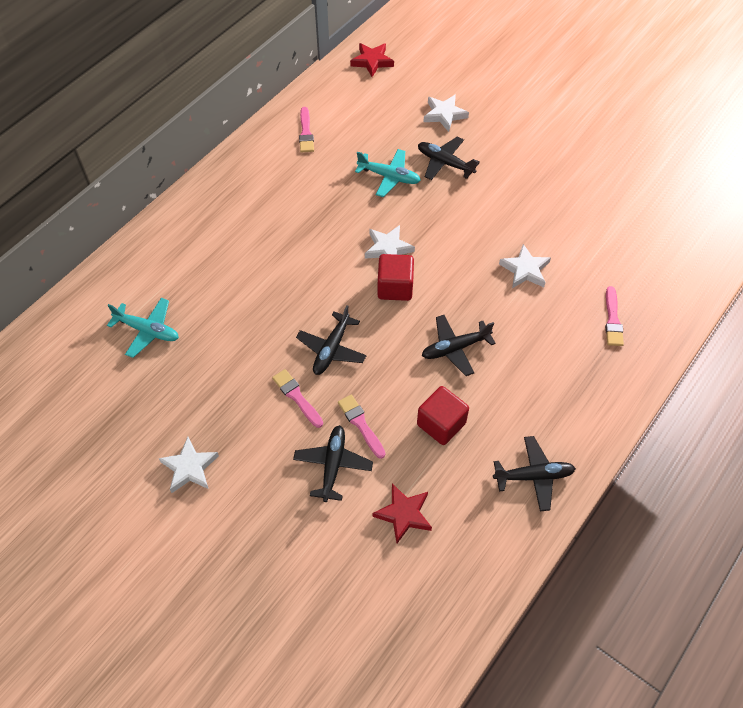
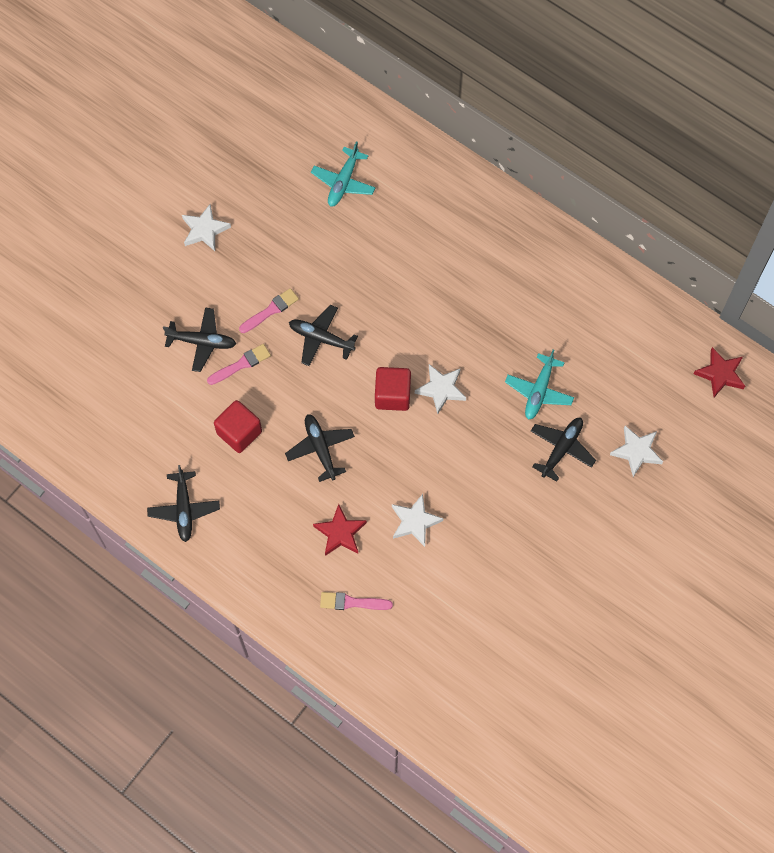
camera: 90 degrees right, 10 degrees up
(306, 133) = (600, 306): pink brush -> none
(404, 514) = (154, 399): red star -> red star (340, 533)

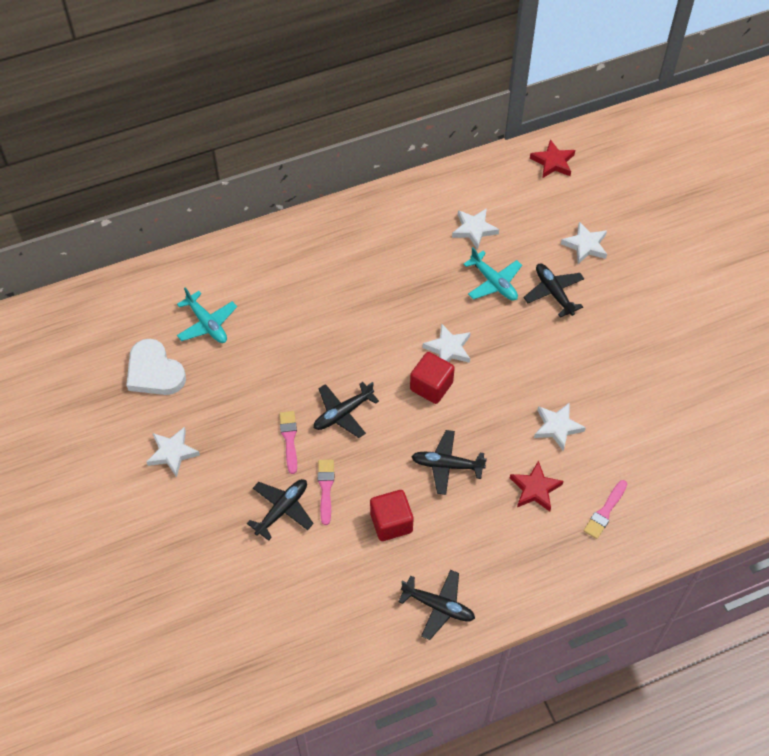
camera: 60 degrees left, 10 degrees down
(271, 171) = (154, 372): none -> white heart
(589, 344) = (474, 229): none -> white star

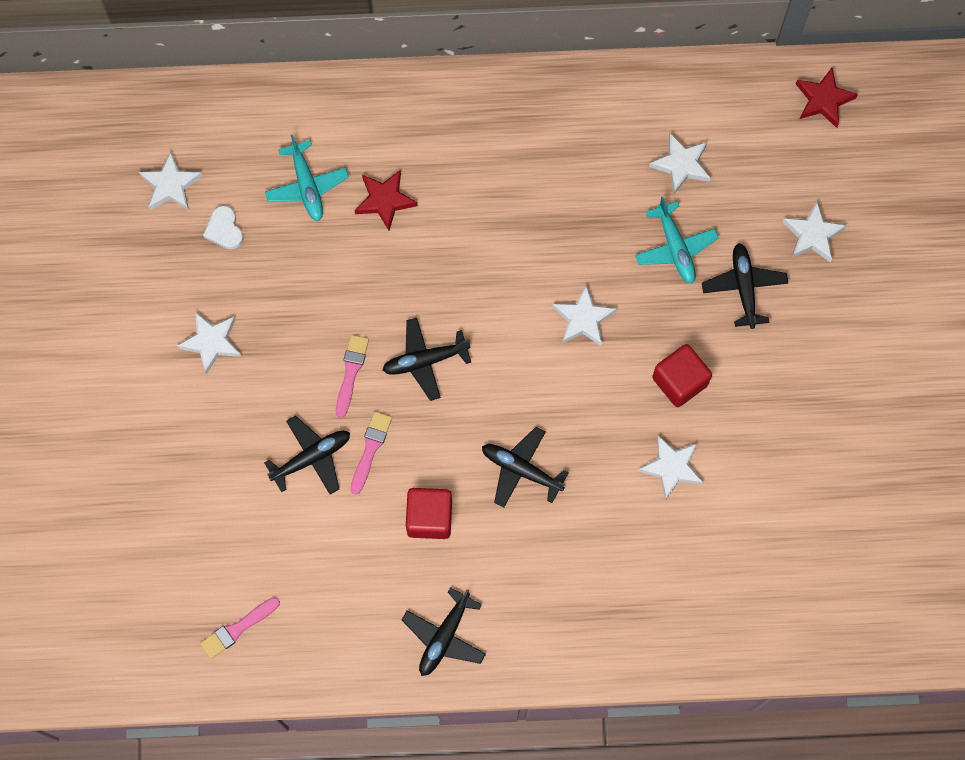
camera: 20 degrees right, 15 degrees up
(102, 354) = (171, 185): none -> white star
(154, 372) = (224, 229): white heart -> white heart, size x0.54
(431, 386) = (543, 362): red cube -> red cube (679, 381)
(438, 606) = (444, 637): black plane -> black plane turned 75 degrees clockwise
(535, 489) = (612, 536): red star -> red star (385, 200)
(605, 511) = (682, 593): pink brush -> pink brush (237, 628)

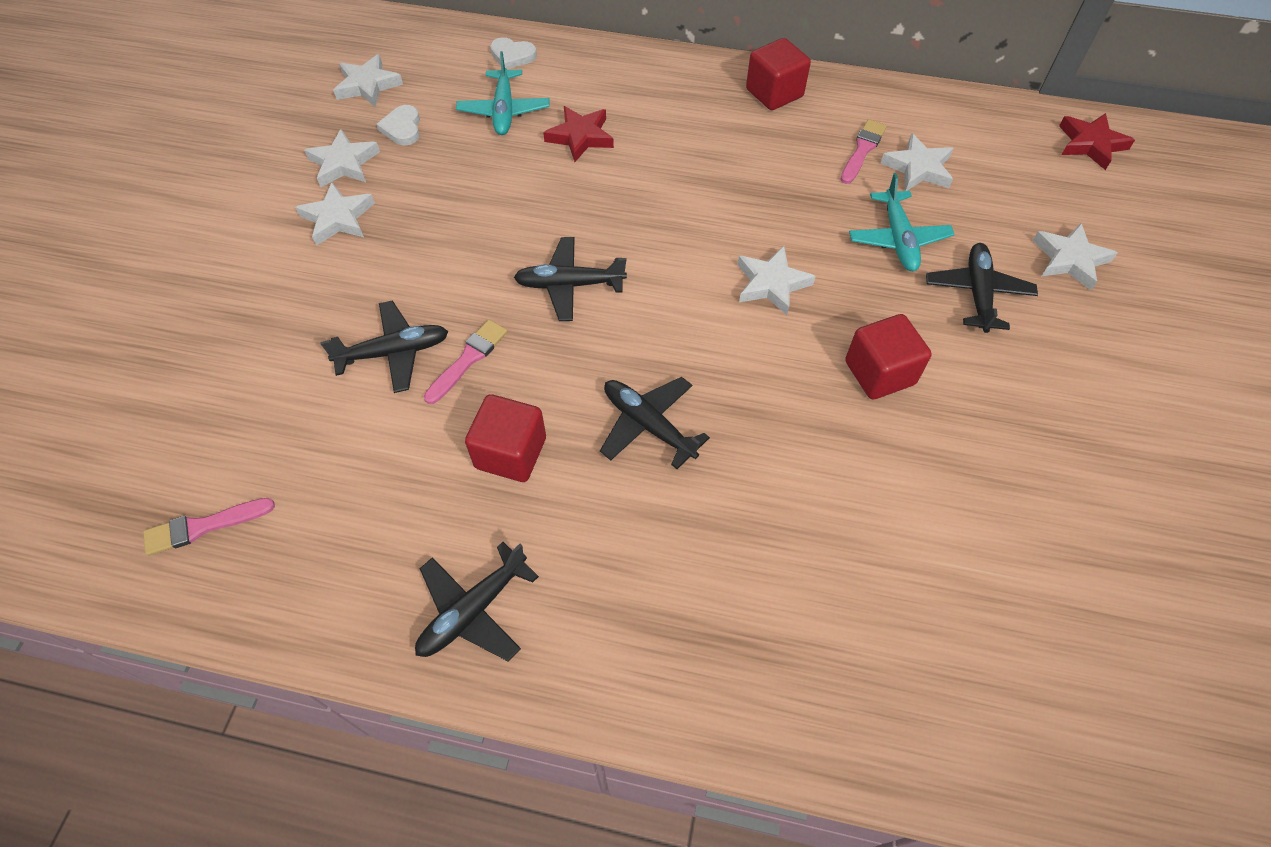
camera: 15 degrees right, 15 degrees down
(290, 114) = (512, 56): none -> white heart
(351, 372) = (479, 277): pink brush -> pink brush (862, 150)
(542, 104) = (774, 93): none -> red cube
(671, 467) = (851, 469): white star -> white star (344, 163)

